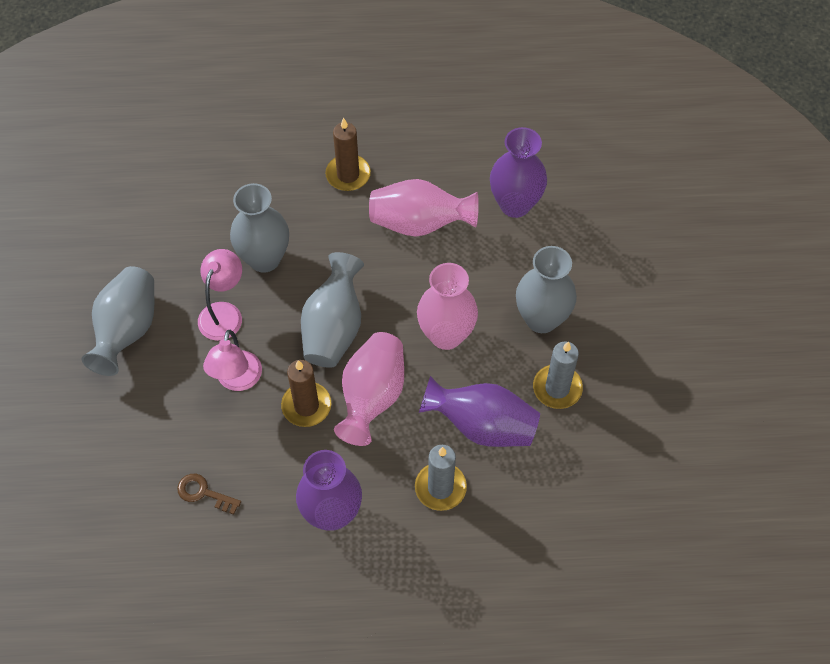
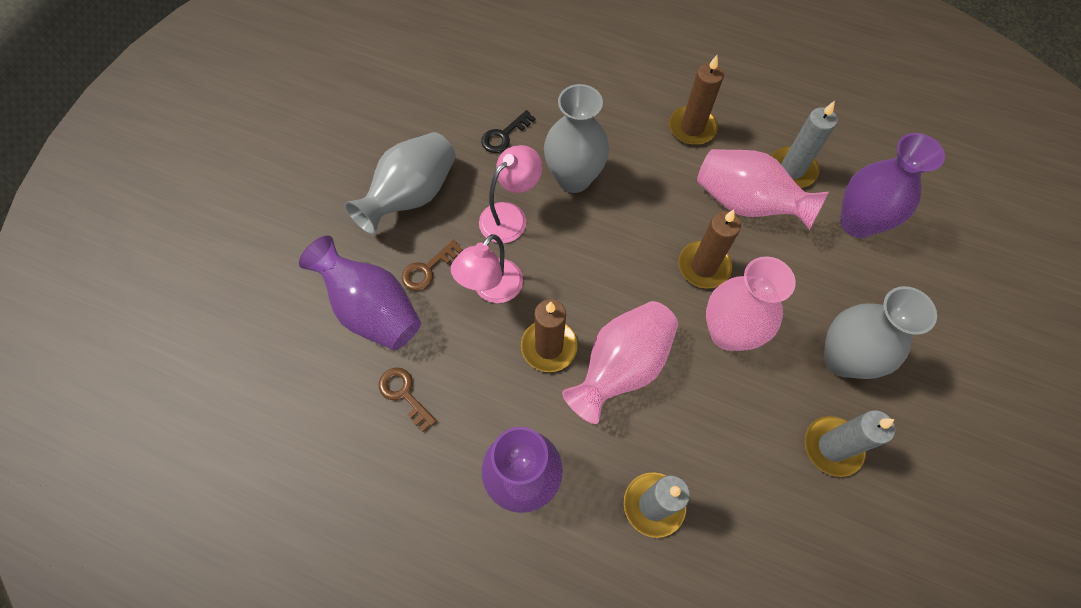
camera: 25 degrees right, 5 degrees up
(173, 386) = (427, 269): none -> brown key
(185, 244) = (504, 135): none -> black key
(334, 328) = (612, 276): grey vase -> none
(405, 290) = (703, 266): none -> brown candle
(446, 180) = (792, 169): none -> grey candle
(482, 426) = (729, 453): purple vase -> purple vase (372, 310)

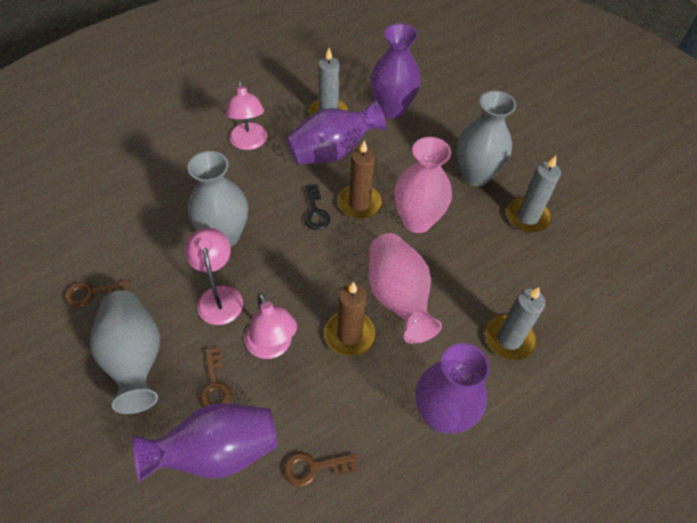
camera: 60 degrees left, 10 degrees down
(446, 125) = (92, 293): none -> brown key
(504, 135) = (142, 258): black key -> black key (315, 212)
(692, 128) = (249, 143): brown candle -> pink lamp
(746, 203) = (332, 152): pink vase -> purple vase

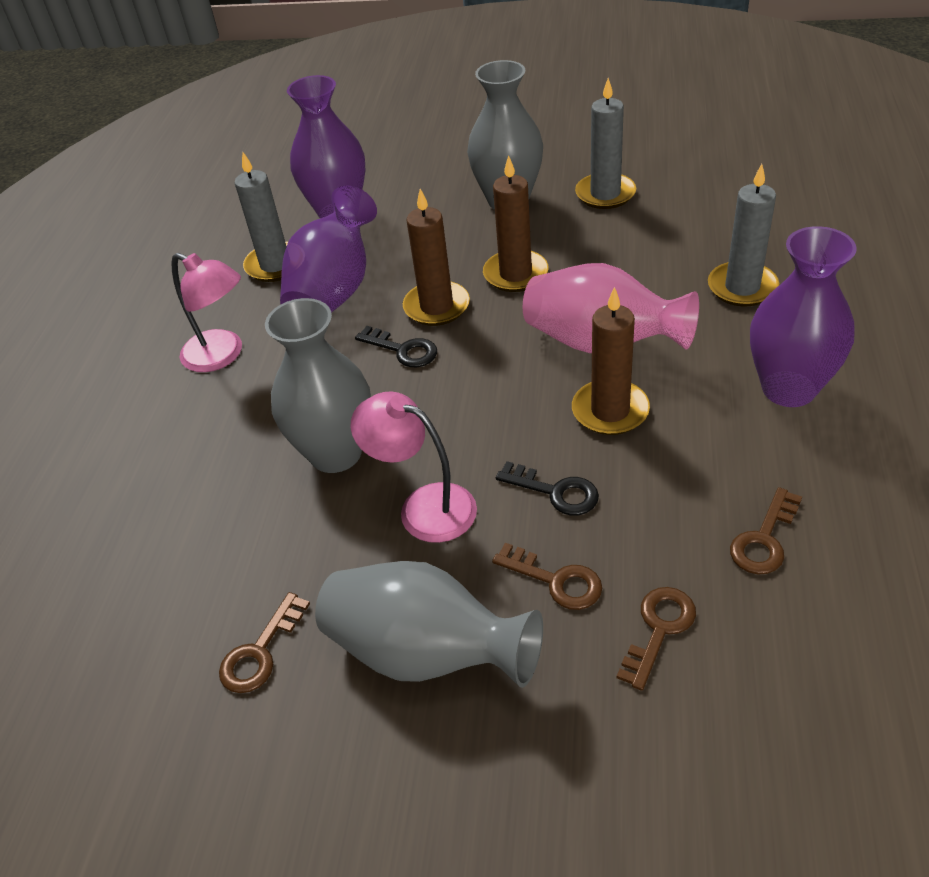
camera: 40 degrees left, 10 degrees down
(217, 452) = (659, 630): purple vase -> brown key
(272, 347) = (555, 492): pink lamp -> black key
(417, 220) = (515, 274): pink vase -> brown candle

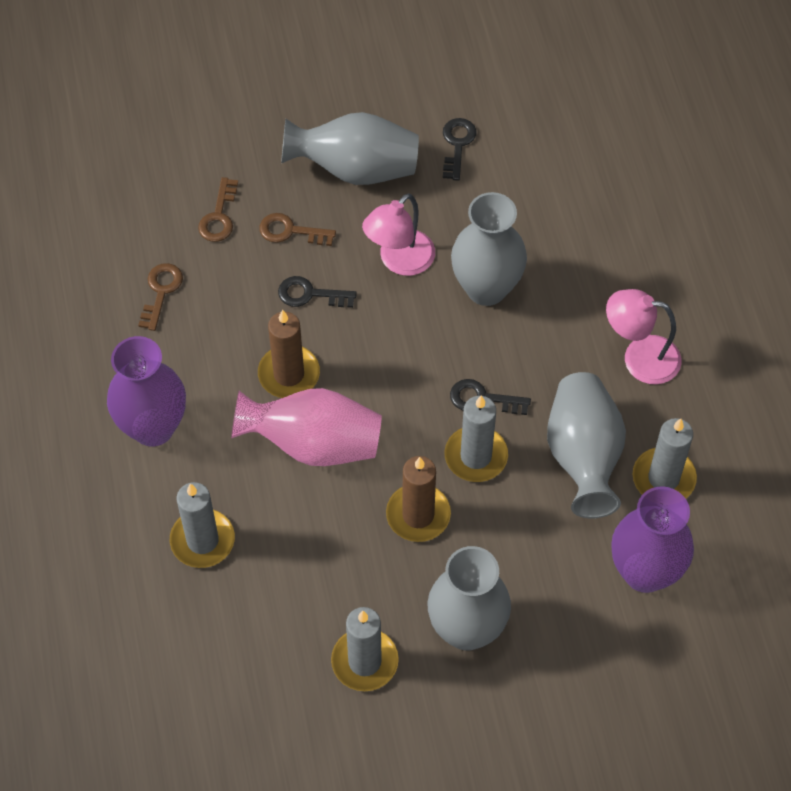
camera: 155 degrees right, 15 degrees up
(260, 652) = (457, 145): brown key -> black key
(334, 290) = (583, 456): purple vase -> grey vase
(424, 507) = (399, 261): pink lamp -> pink lamp turned 120 degrees clockwise
(436, 306) = (476, 456): brown candle -> grey candle

